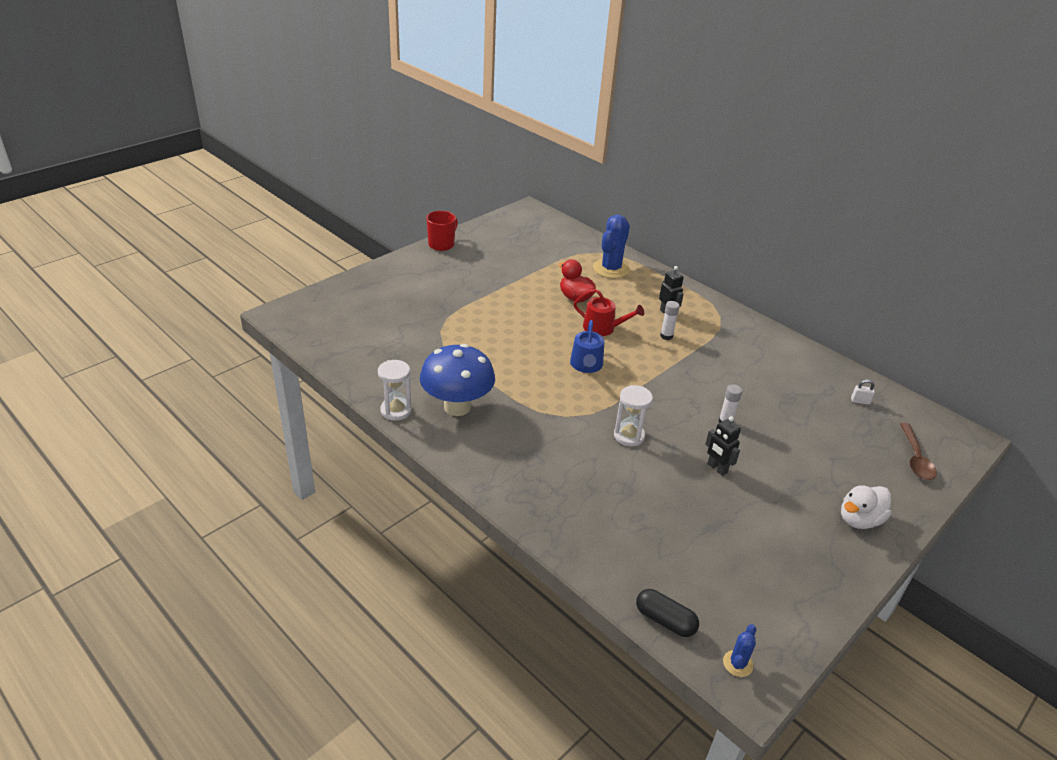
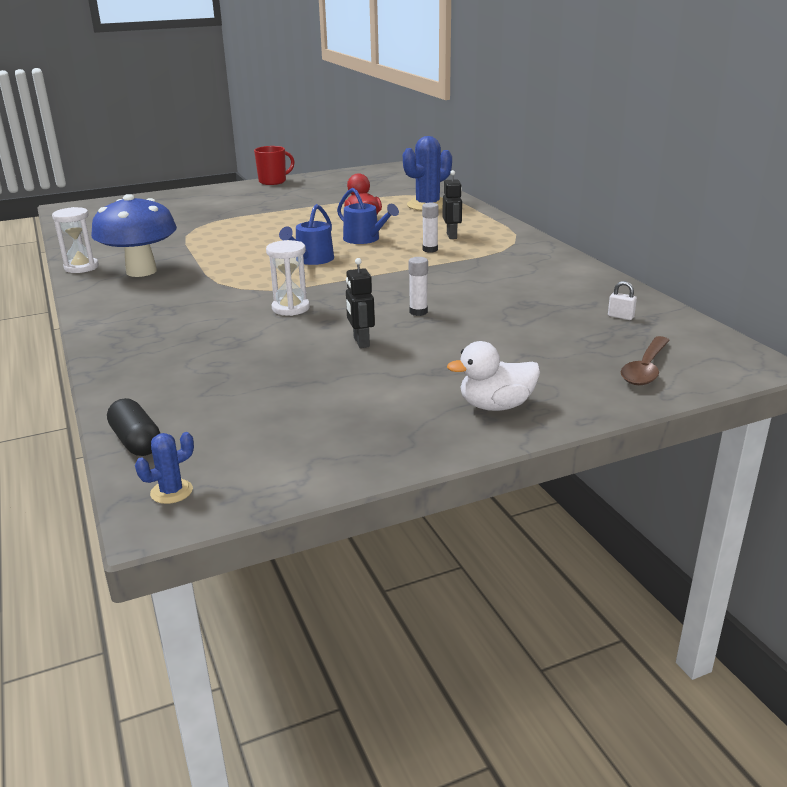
camera: 25 degrees right, 10 degrees down
(603, 328) = (365, 239): red watering can -> blue watering can

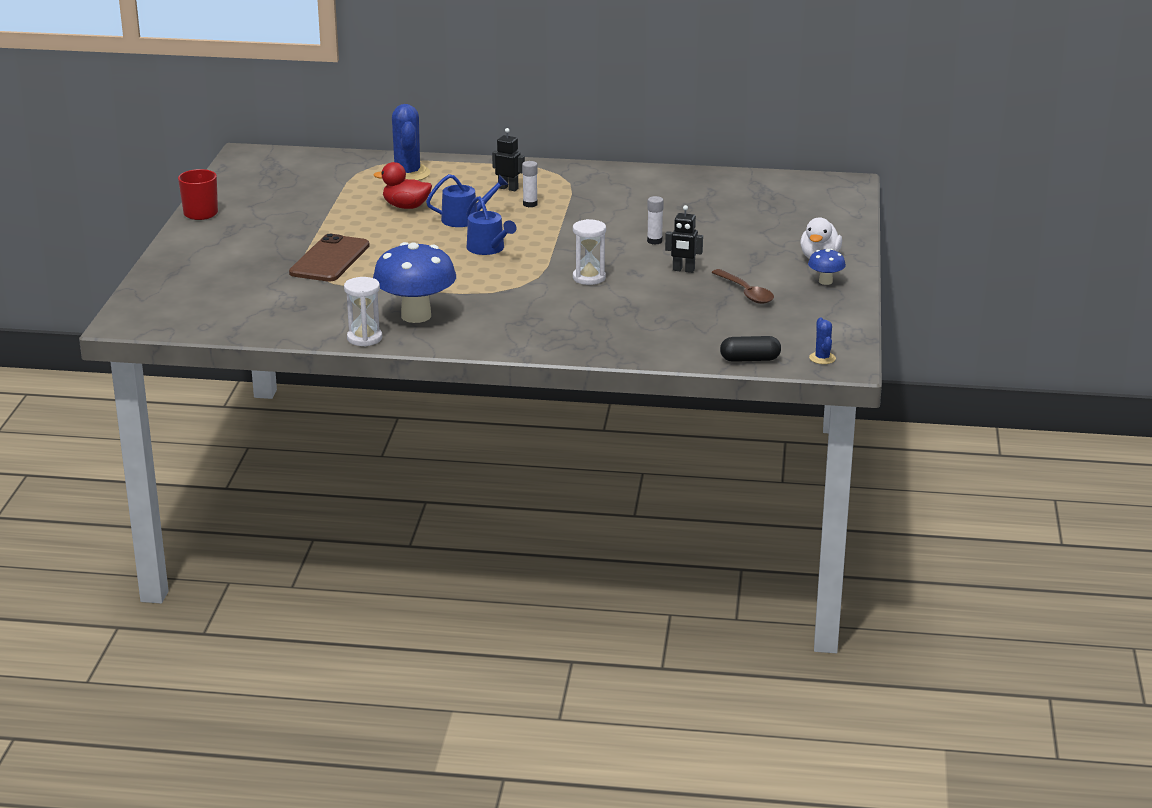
camera: 60 degrees left, 0 degrees up
(230, 224) = (330, 259): none -> brown phone
(427, 429) = (825, 281): none -> blue mushroom
(620, 316) = (742, 189): white padlock -> none
(645, 369) = (821, 209): brown spoon -> brown spoon (745, 292)

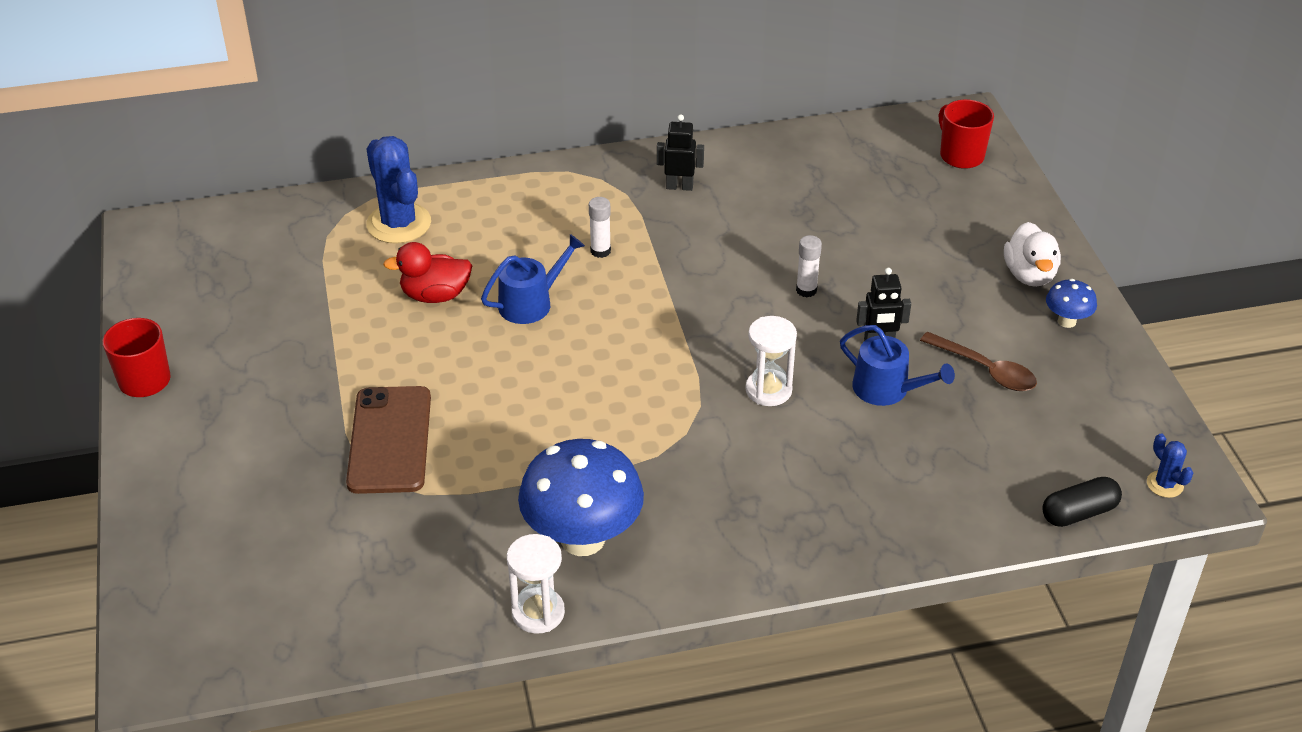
camera: 20 degrees left, 15 degrees up
(488, 249) = (598, 360): blue watering can -> blue watering can (887, 389)
(508, 188) = (552, 224): black robot -> black robot (679, 186)
(824, 199) = (961, 155): none -> red mug

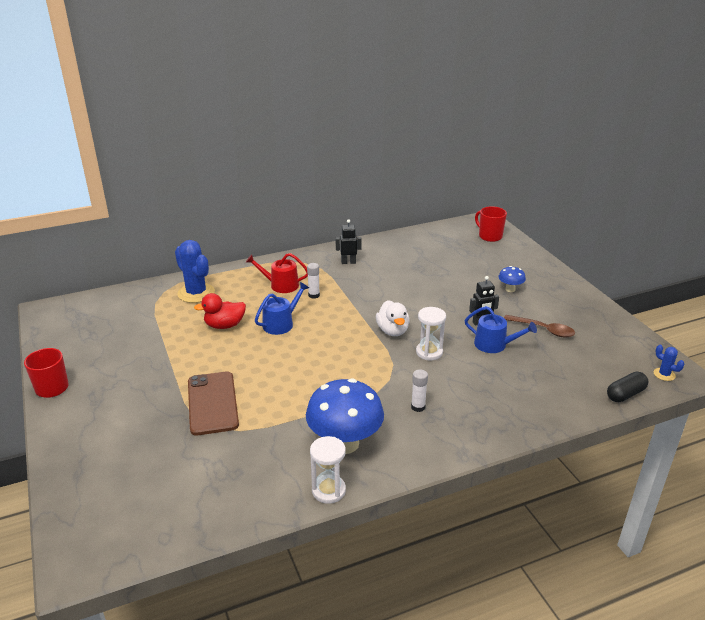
camera: 10 degrees left, 10 degrees down
(547, 223) = (280, 285): none -> red watering can
(806, 290) = (432, 302): white glue stick -> white glue stick (418, 407)
(1029, 275) = (547, 284): white duck -> white duck (392, 331)
(1066, 321) = (575, 303): blue mushroom -> blue mushroom (510, 289)

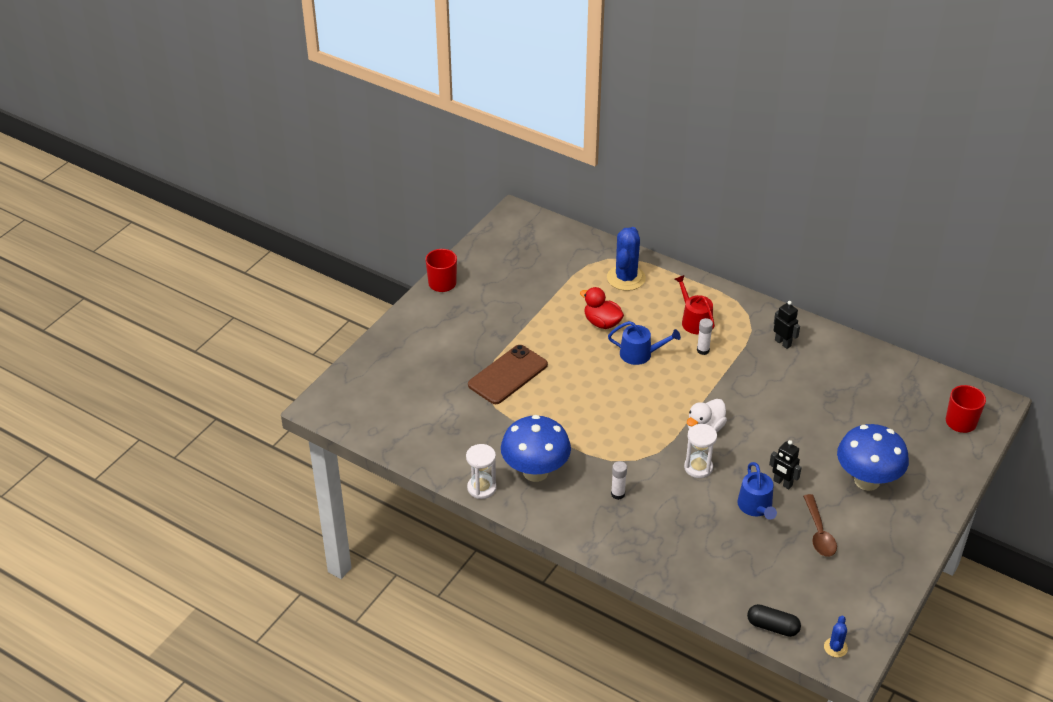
camera: 55 degrees right, 10 degrees up
(510, 289) = (867, 481): blue mushroom -> blue mushroom, size x2.15

